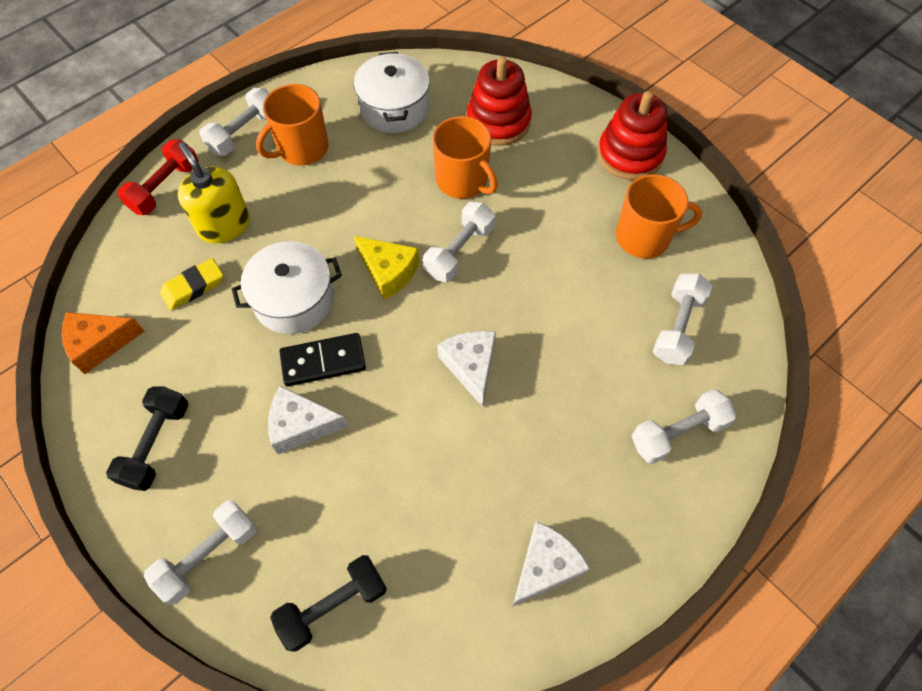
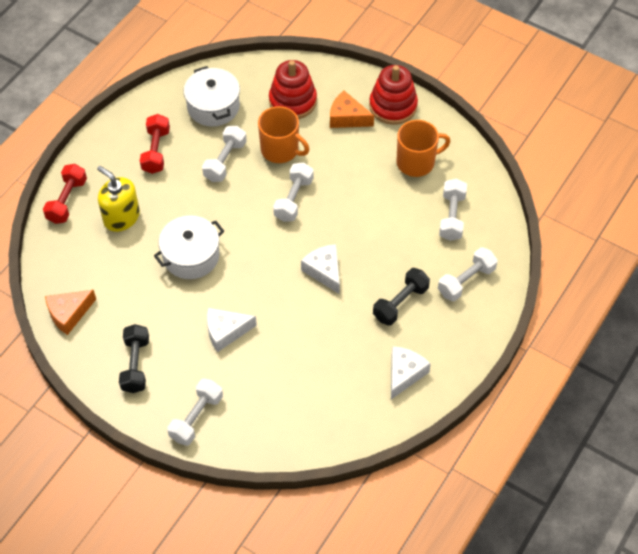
camera: 15 degrees left, 5 degrees down
(193, 287) = (117, 263): yellow eraser -> none
(244, 133) = (108, 149): white dumbbell -> white dumbbell (225, 161)
(302, 148) = (156, 151): orange mug -> red dumbbell
(323, 361) = (226, 290): black domino -> none
(333, 605) = (283, 425): black dumbbell -> black dumbbell (400, 303)
(388, 272) = (249, 223): yellow cheese -> none
(564, 157) = (347, 117): none -> orange cheese

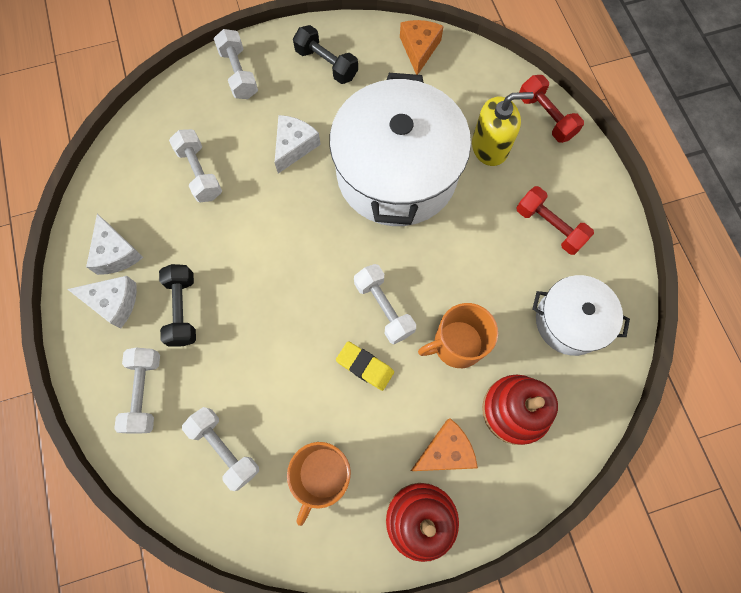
camera: 130 degrees right, 15 degrees up
(191, 256) = (397, 173): white pot -> white pot, size x1.86
(225, 161) = (485, 280): white dumbbell -> white dumbbell (200, 173)
(324, 271) = (278, 271): white cheese -> white cheese (114, 302)
(338, 184) = (365, 366): none -> yellow eraser

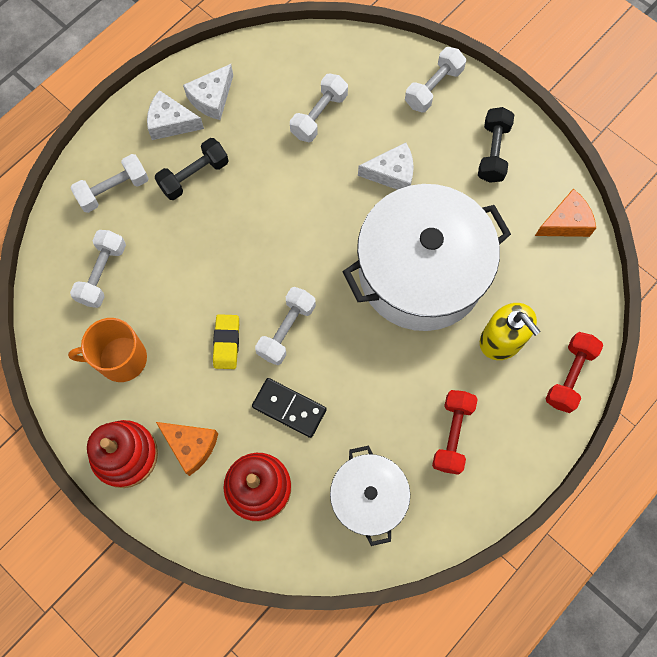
camera: 60 degrees right, 0 degrees up
(114, 302) = (171, 123): white cheese -> white cheese turned 120 degrees clockwise
(457, 344) = (289, 408): orange mug -> black domino

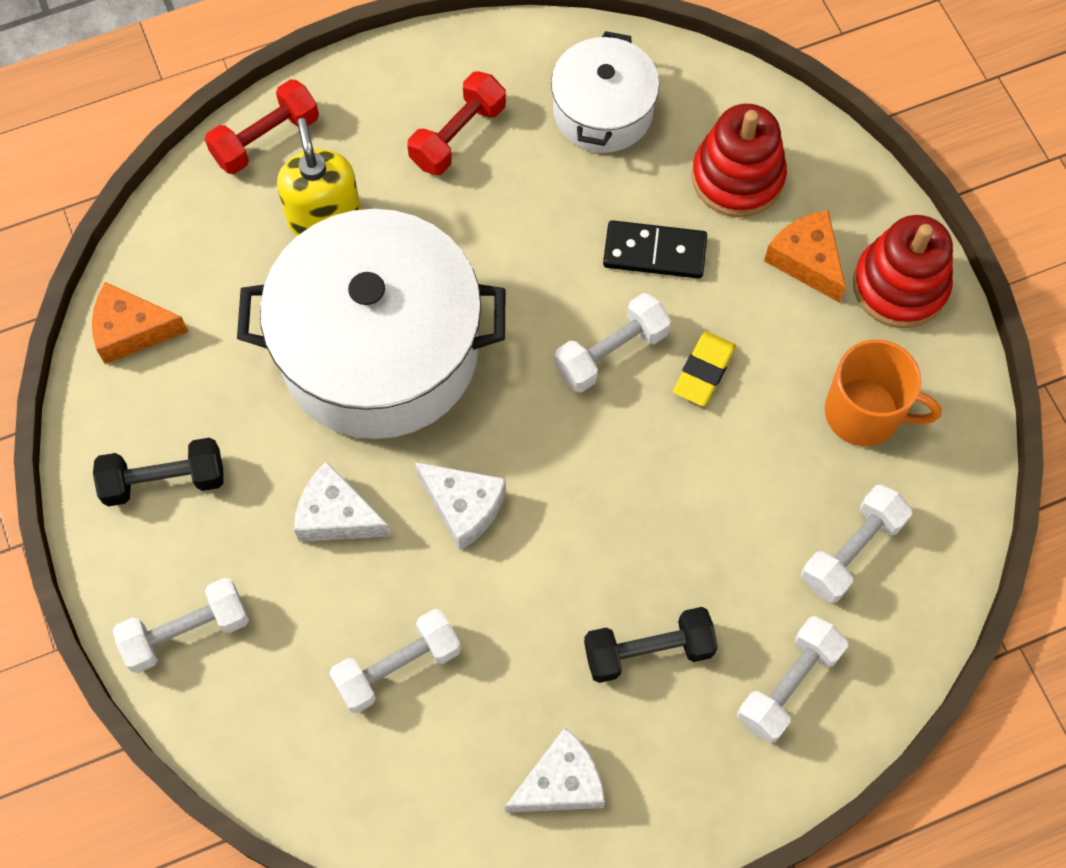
camera: 155 degrees left, 5 degrees down
(113, 190) = (788, 685): white dumbbell -> white dumbbell turned 45 degrees counterclockwise
(171, 123) = (649, 767): white cheese -> white cheese (463, 507)
(289, 408) = (654, 252): black domino -> black domino turned 45 degrees counterclockwise
(493, 152) = (164, 480): black dumbbell -> black dumbbell turned 45 degrees clockwise

